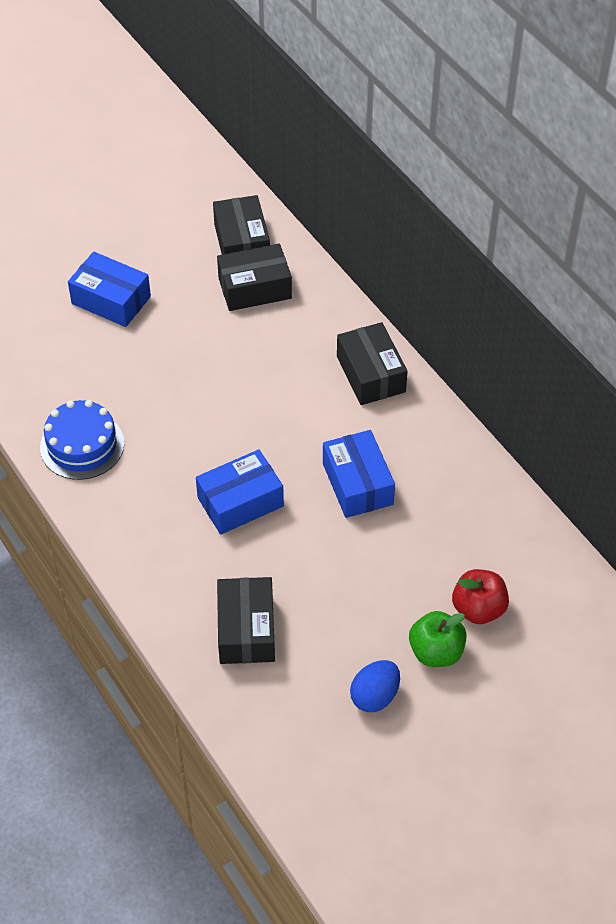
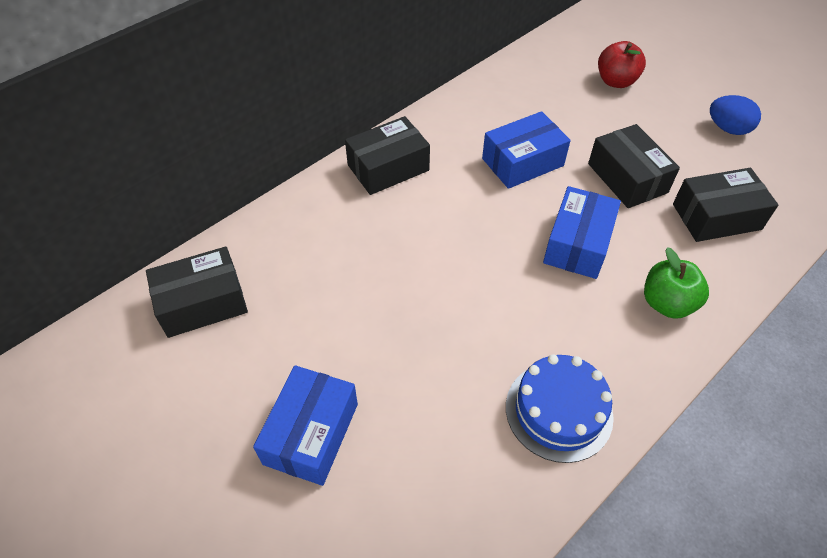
camera: 100 degrees left, 0 degrees up
(240, 502) = (578, 244): blue box -> blue box turned 60 degrees clockwise
(255, 288) = (278, 278): black box -> black box (627, 178)
(436, 652) = (667, 100): green apple -> green apple (667, 303)

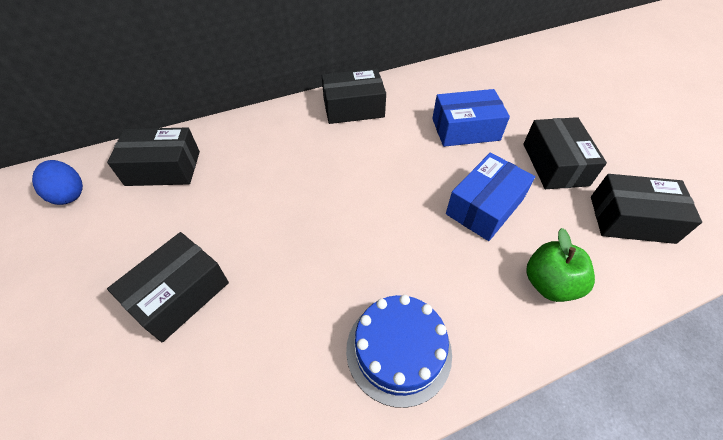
camera: 20 degrees right, 0 degrees up
(311, 433) = (179, 294): blue box -> black box
(616, 81) = (576, 86): red apple -> none
(728, 129) = (671, 146): blue egg -> blue egg (69, 194)

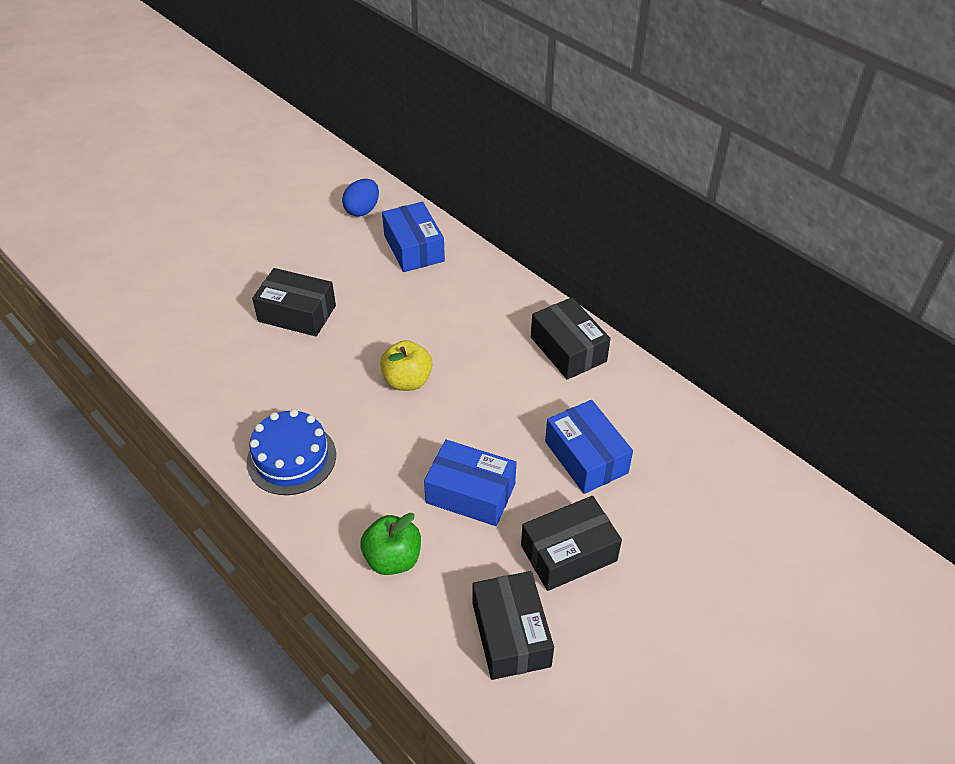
camera: 70 degrees right, 5 degrees down
(163, 168) = (414, 248): black box -> blue box
(335, 217) = (407, 381): none -> yellow apple

